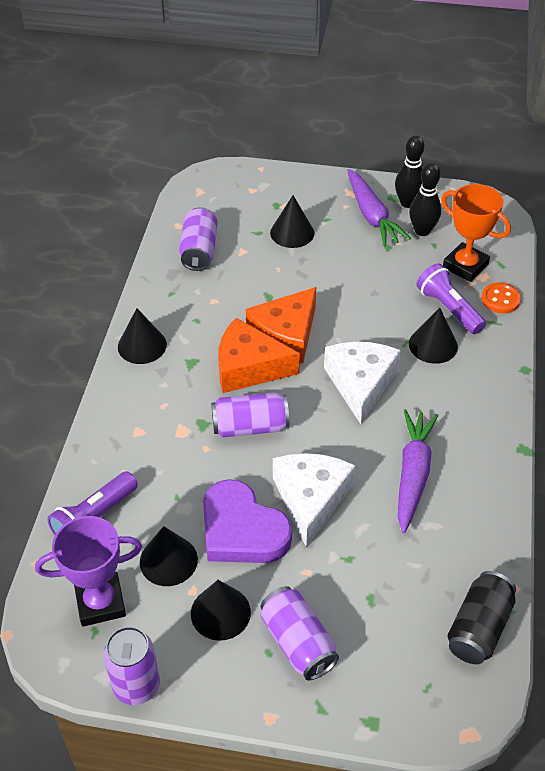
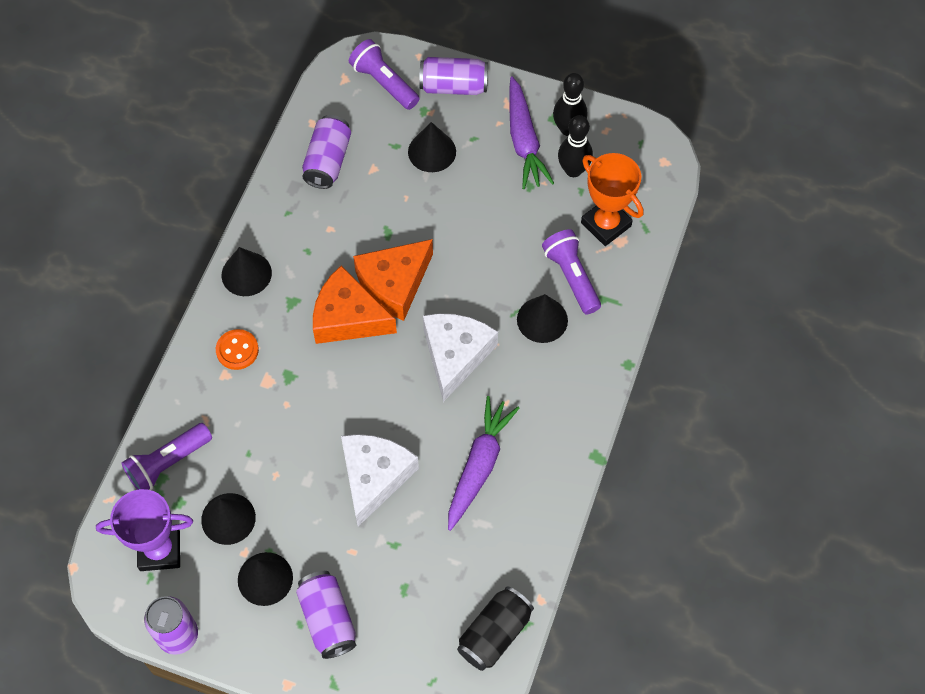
camera: 10 degrees right, 15 degrees up
(235, 190) = (384, 83): none -> purple flashlight
(242, 530) = (302, 498): purple heart -> none
(250, 427) = (334, 387): purple can -> purple can (453, 86)
(500, 299) = (630, 273): orange button -> orange button (237, 350)

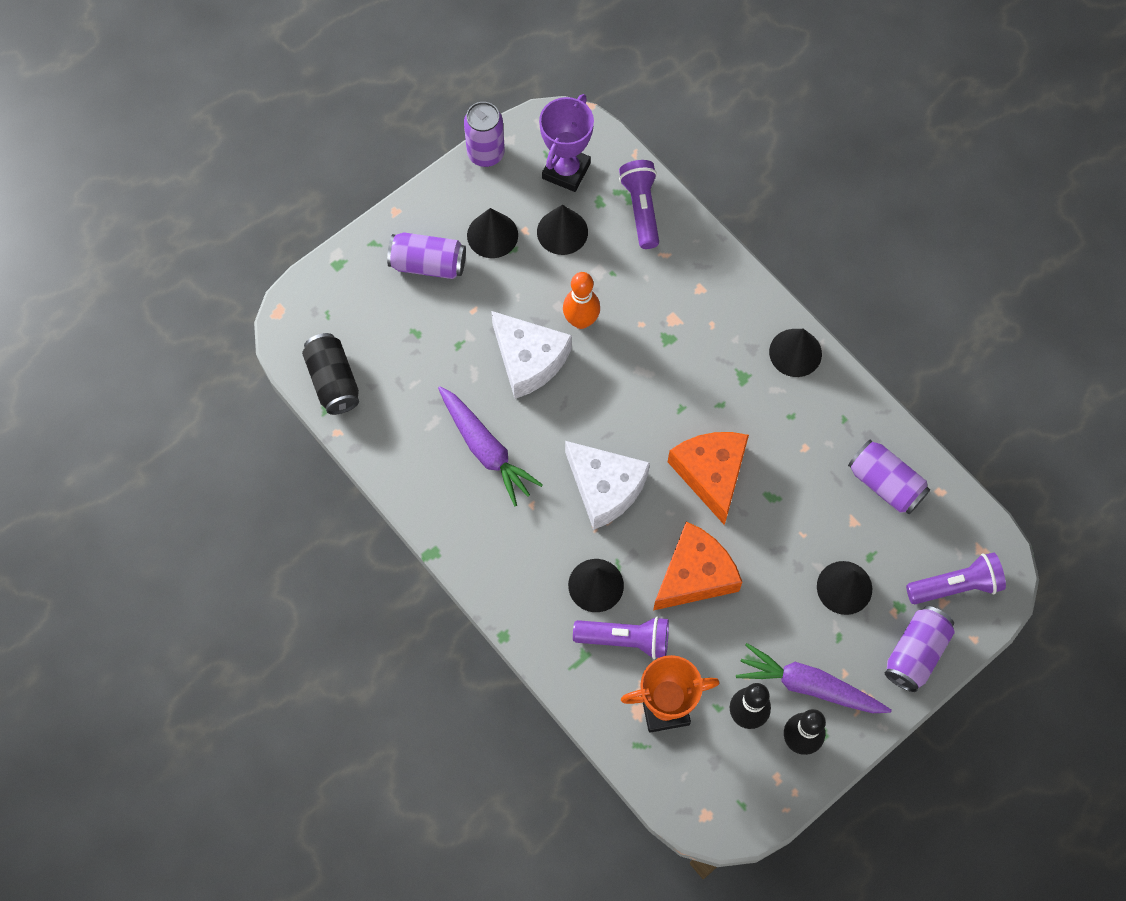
camera: 120 degrees right, 5 degrees up
(237, 350) = (718, 309): orange button -> none
(311, 454) = (581, 320): none -> orange bowling pin
(348, 317) = (698, 416): orange cheese -> orange cheese (695, 575)

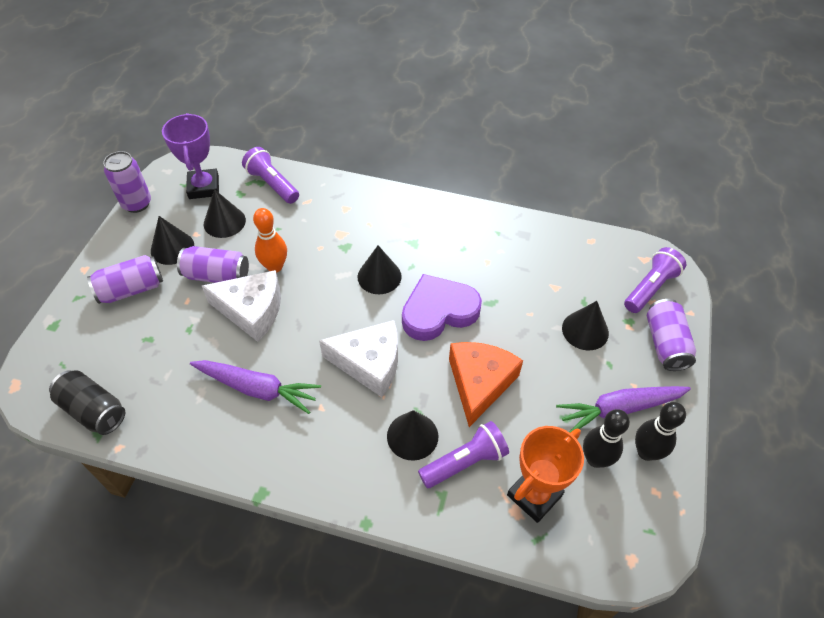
camera: 35 degrees left, 15 degrees down
(711, 474) = (438, 311): orange cheese -> purple heart
(795, 352) = (436, 212): black cone -> black cone (379, 276)
(885, 483) = (555, 254): purple can -> purple can (217, 275)

